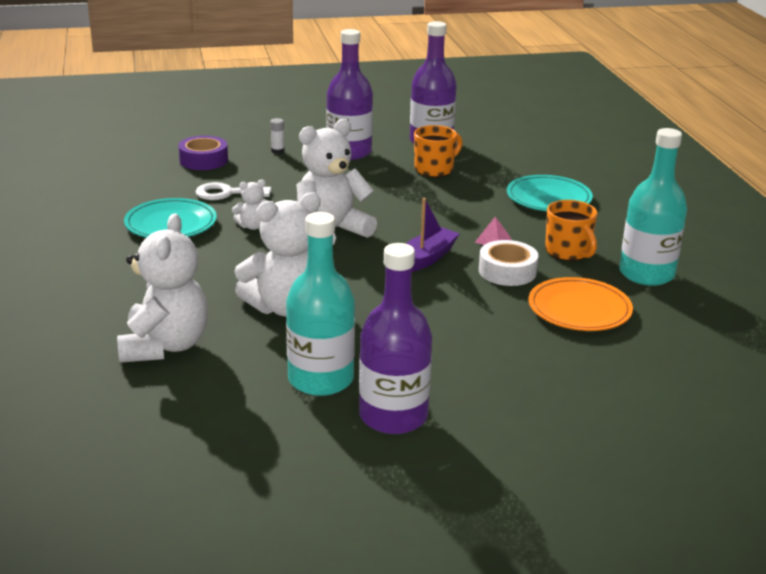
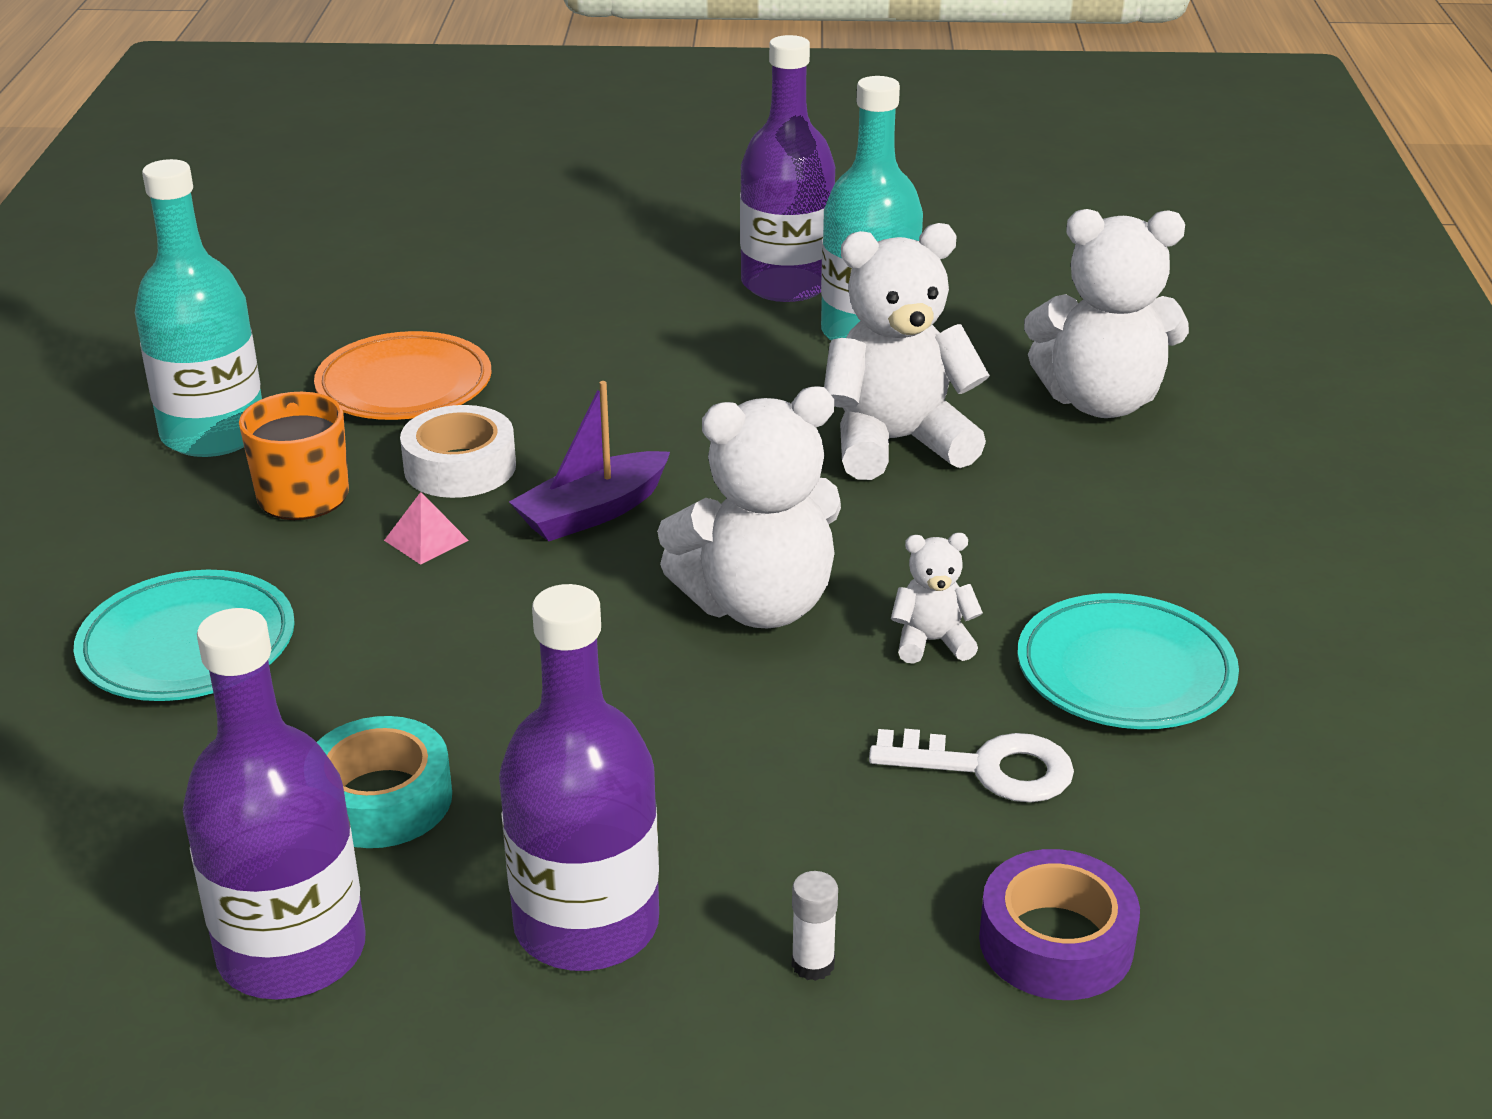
camera: 165 degrees left, 5 degrees up
(165, 346) = (1101, 402): white teddy bear -> white teddy bear turned 105 degrees counterclockwise
(435, 169) = (381, 799): orange mug -> turquoise tape

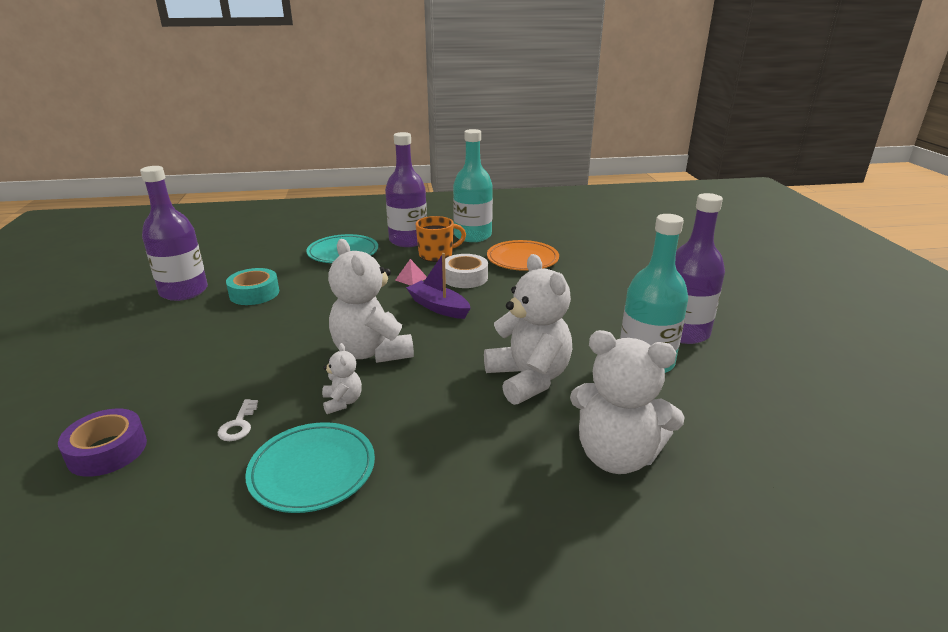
camera: 80 degrees right, 5 degrees down
(586, 925) = (173, 337): purple bottle -> purple bottle (408, 240)
(813, 964) = (128, 386): white glue stick -> none
(988, 768) = (238, 424): white key -> white key, size x0.64
(1101, 402) = (616, 456): white teddy bear -> white teddy bear turned 60 degrees counterclockwise

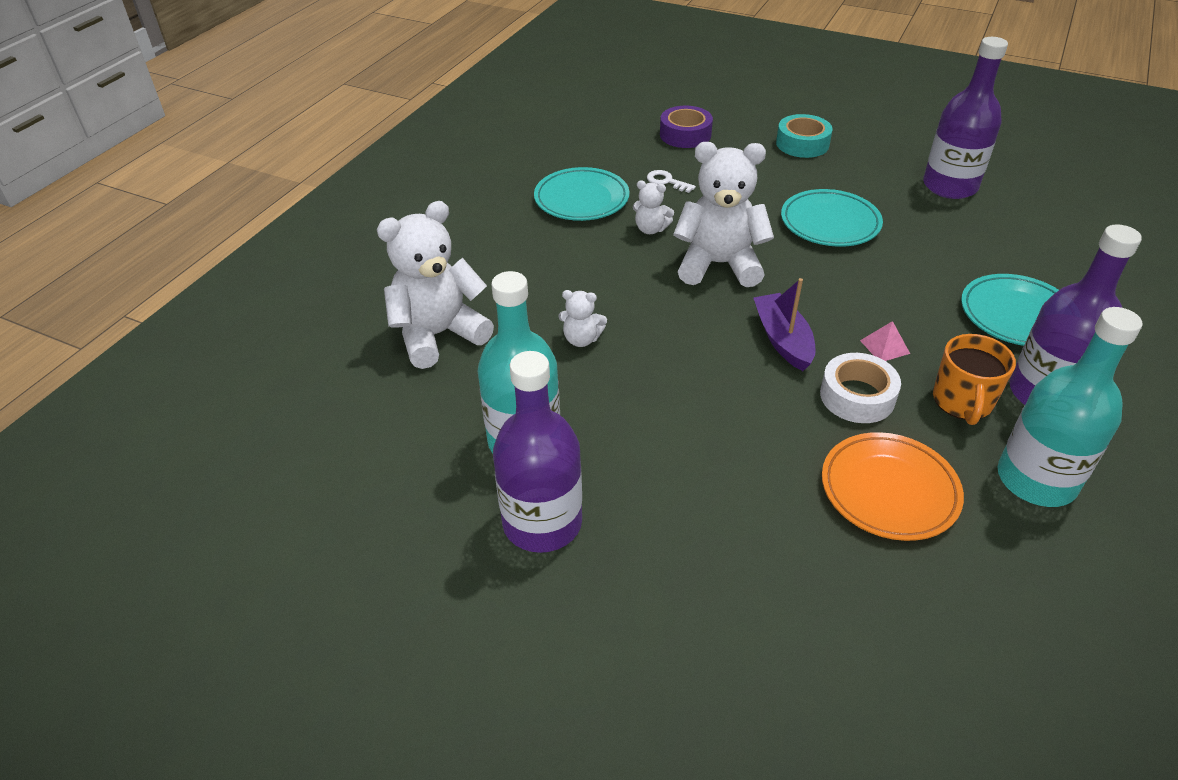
camera: 125 degrees right, 15 degrees up
(254, 293) = (915, 225): turquoise tape -> turquoise tape (802, 144)
(272, 323) = (830, 223): none -> turquoise plate
(438, 307) = (783, 339): purple boat -> purple boat turned 90 degrees counterclockwise
(528, 379) = (581, 339): white teddy bear -> white teddy bear, size x0.47

